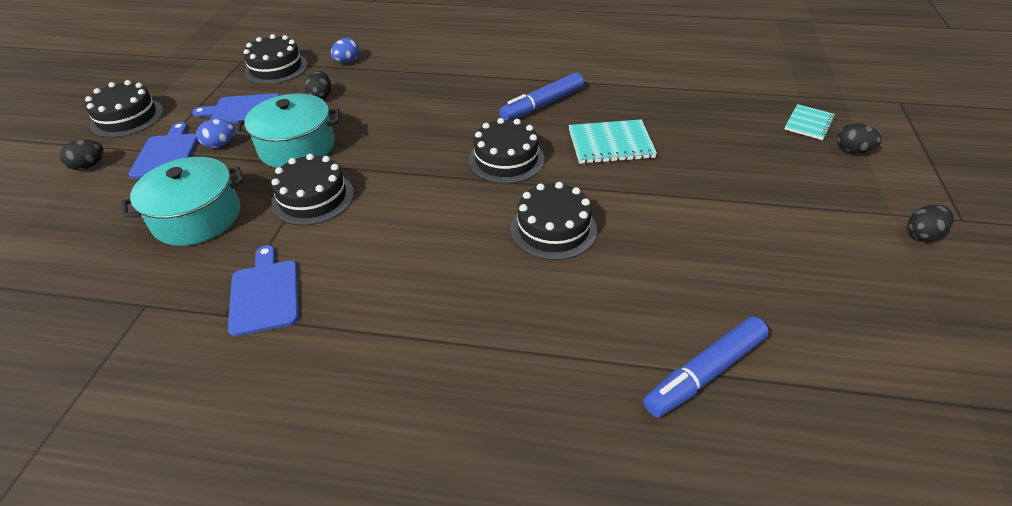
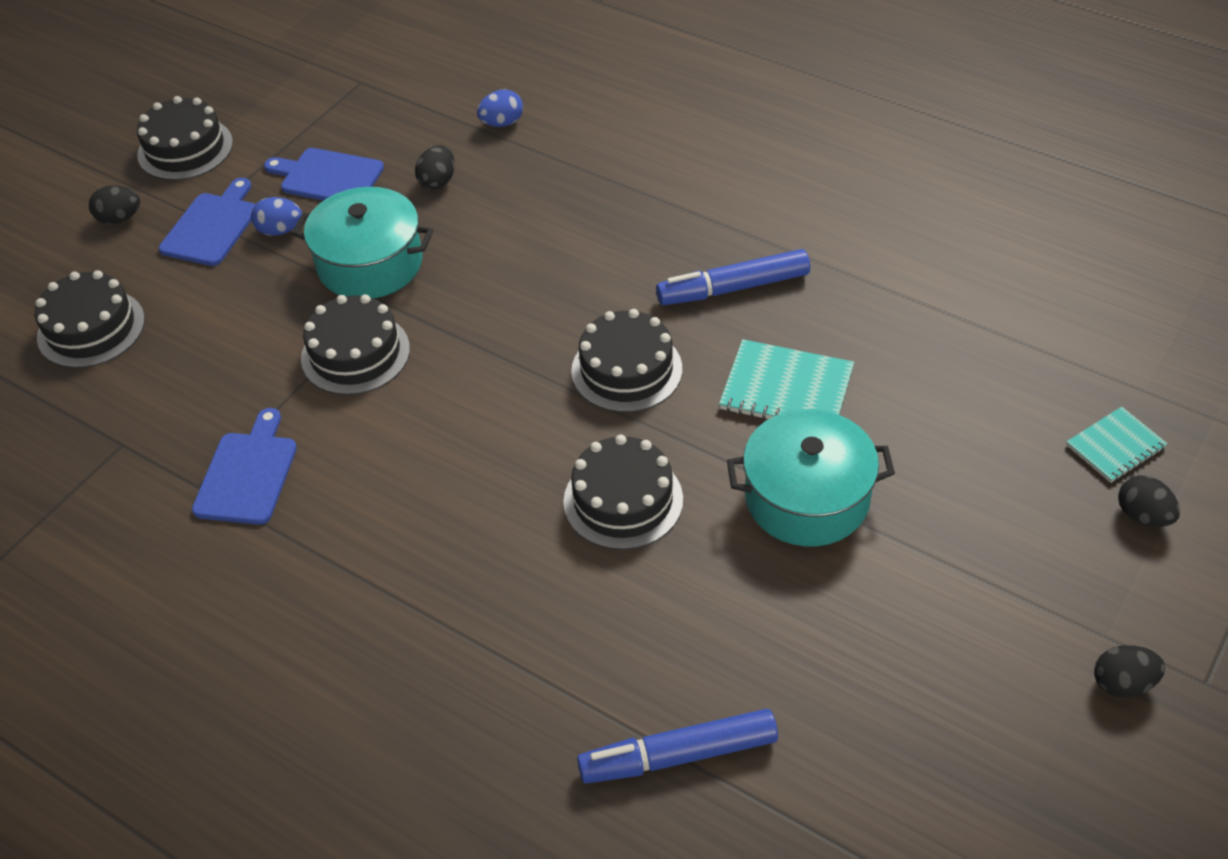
camera: 25 degrees right, 5 degrees up
(197, 217) = (214, 339): turquoise pot -> turquoise pot (807, 498)
(276, 68) = (400, 109): black cake -> black cake (91, 328)

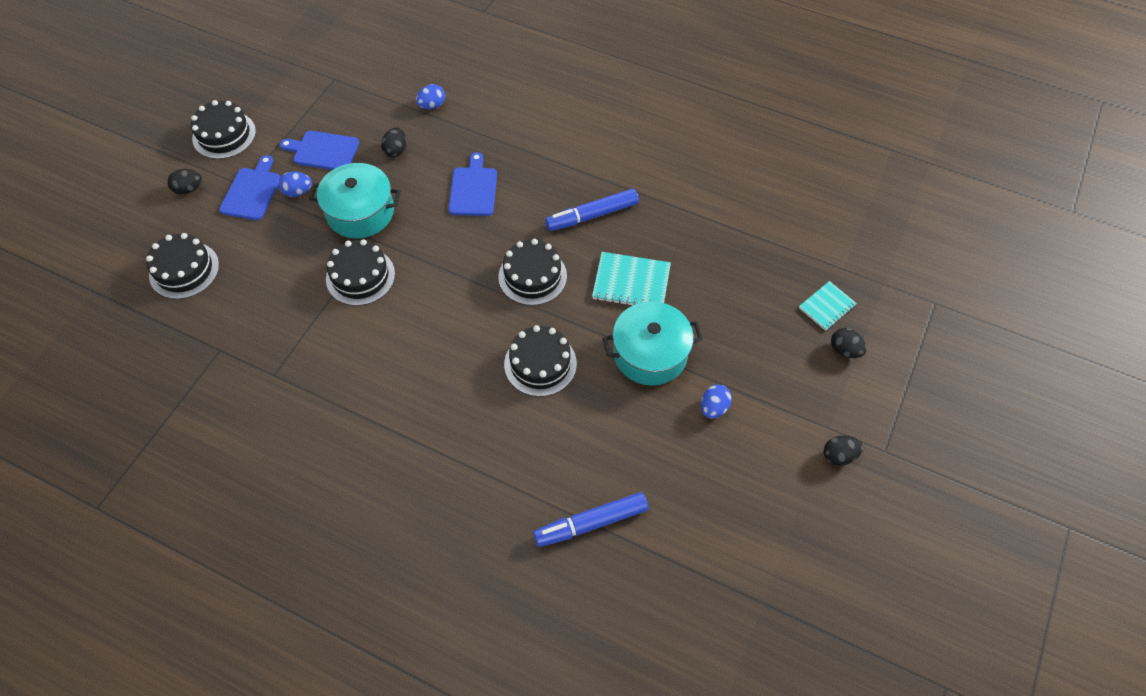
camera: 10 degrees left, 10 degrees up
(247, 474) = (304, 364): blue cutting board -> blue cutting board (473, 189)
(907, 589) = (713, 408): none -> blue egg

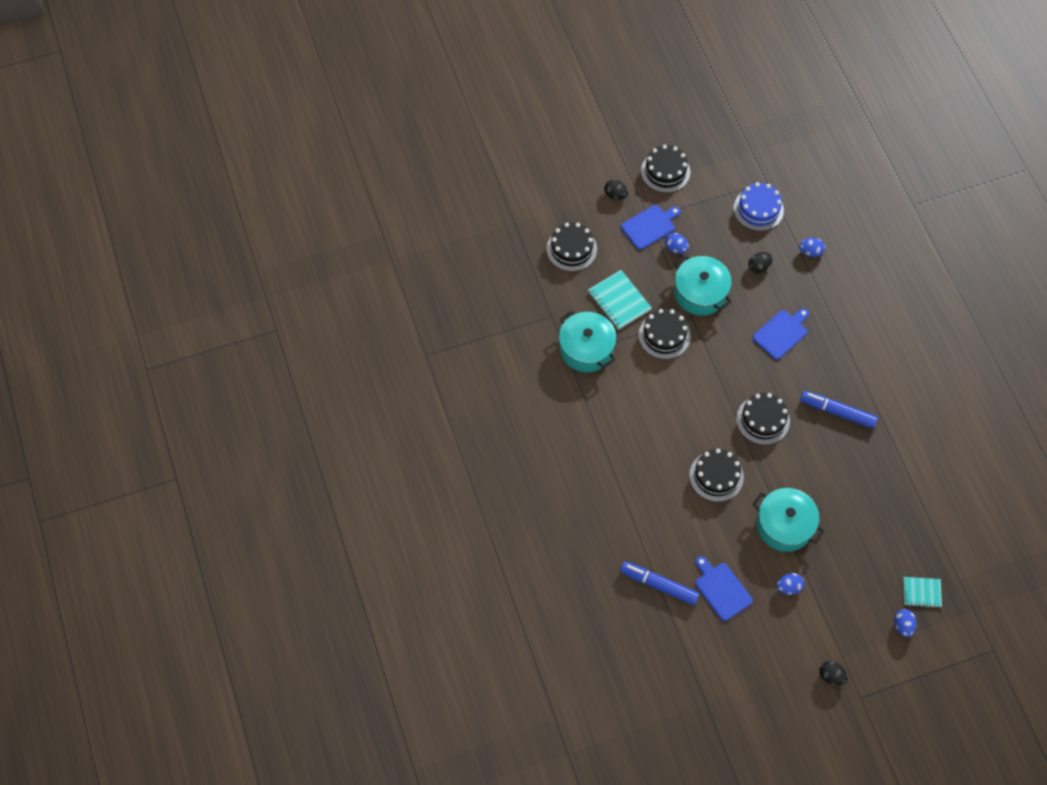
camera: 45 degrees right, 5 degrees up
(288, 352) = (586, 349): none -> turquoise pot
(323, 151) = (714, 231): blue cutting board -> blue cutting board (721, 589)
(348, 105) = (758, 209): none -> blue cake
(631, 282) = (817, 474): turquoise notebook -> turquoise notebook (619, 301)
(845, 350) = (903, 626): black egg -> blue egg

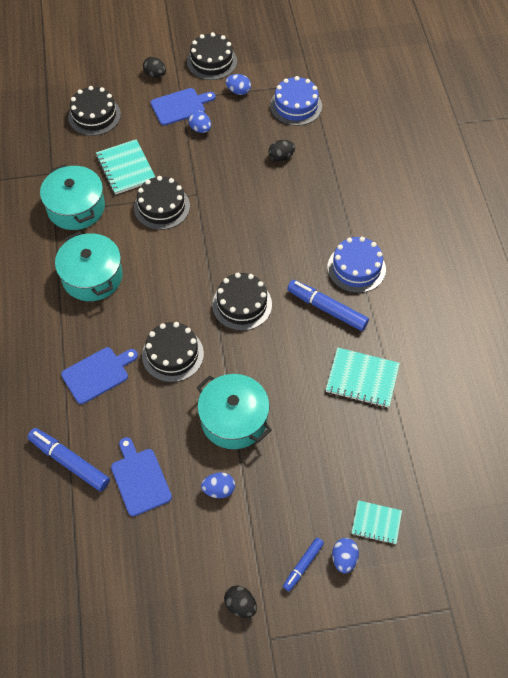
camera: 10 degrees right, 5 degrees down
(700, 293) = (212, 172): turquoise pot -> turquoise pot (92, 277)
(781, 333) = (287, 222): blue cutting board -> blue cutting board (97, 374)
(810, 252) = (339, 151): blue egg -> blue egg (238, 91)
(853, 369) = (356, 268): none -> blue cake
(872, 636) = (303, 565): none -> blue marker
(882, 471) = (362, 378): none -> turquoise notebook

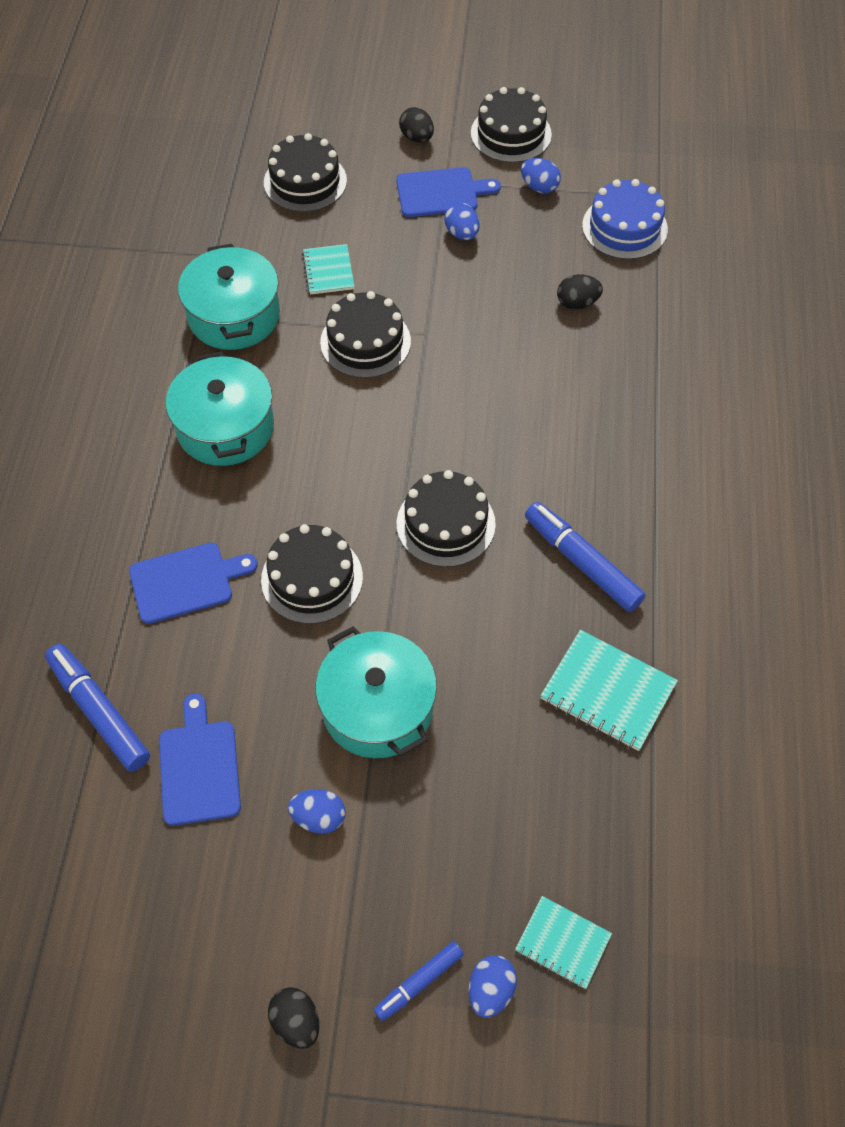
camera: 15 degrees right, 0 degrees up
(126, 168) = (328, 271): turquoise notebook -> turquoise notebook, size x0.64
(356, 268) = (650, 506): blue cake -> none

